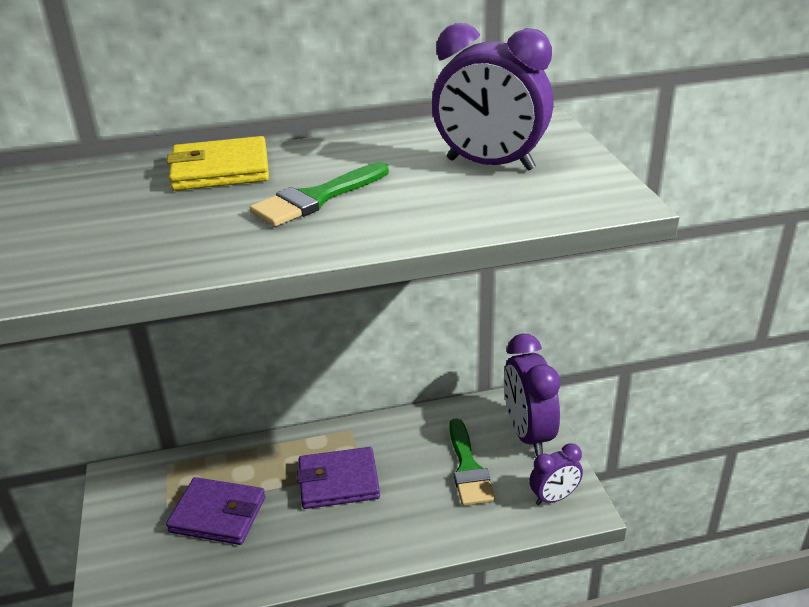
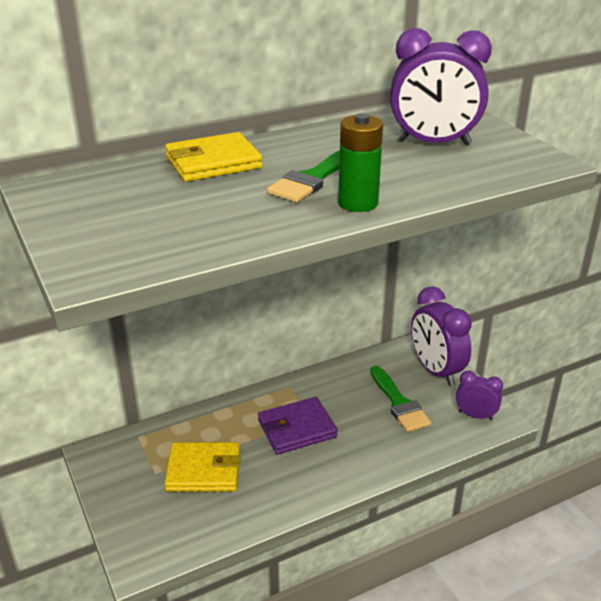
camera: 15 degrees left, 0 degrees up
(218, 514) = (204, 470): purple wallet -> yellow wallet
(345, 234) = (358, 203): none -> green battery
(554, 497) = (475, 415): purple clock -> purple clock turned 120 degrees counterclockwise

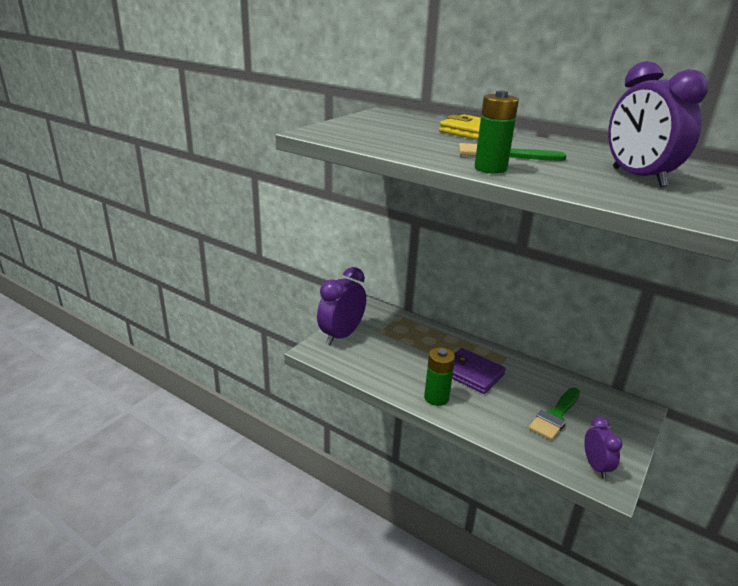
camera: 60 degrees right, 5 degrees down
(204, 470) = (397, 348): yellow wallet -> none
(317, 479) = (436, 398): none -> green battery
(436, 371) = (619, 427): purple clock -> purple clock (341, 335)

